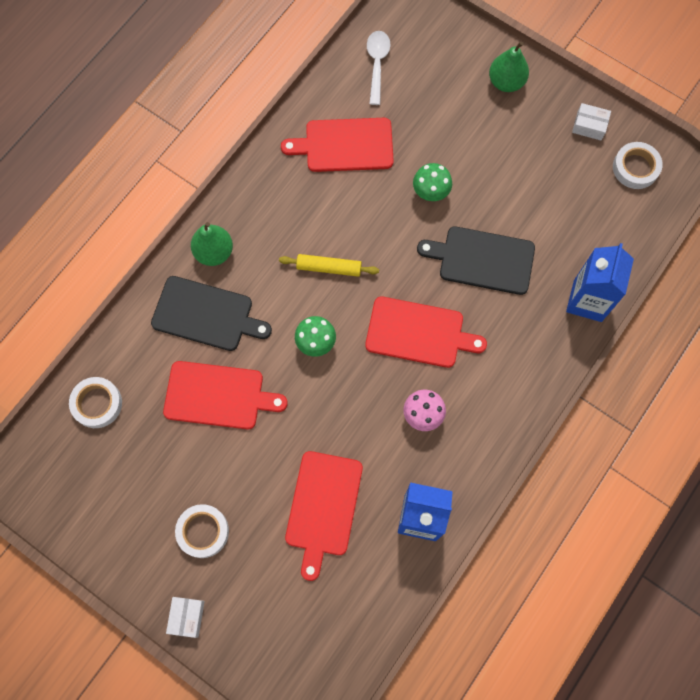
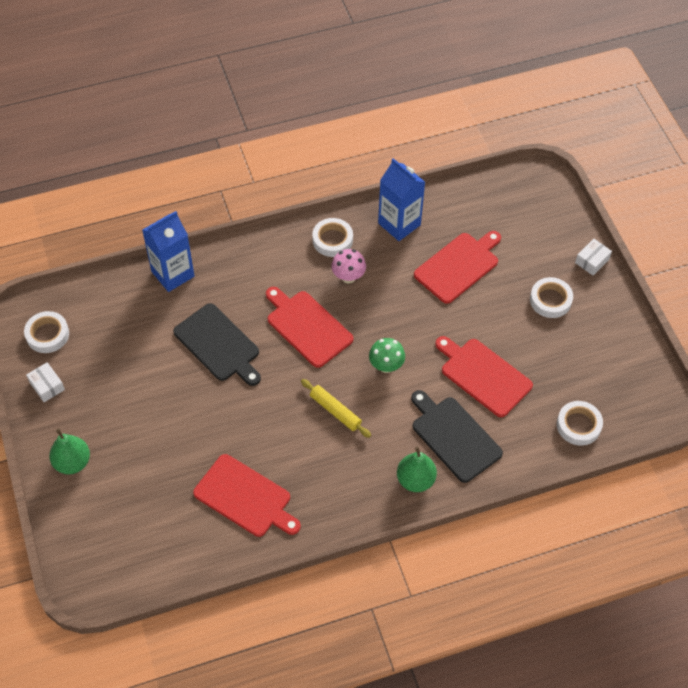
camera: 145 degrees left, 15 degrees down
(377, 64) = (159, 550): white spoon -> none
(430, 193) = (212, 416): green mushroom -> none
(471, 448) = (332, 240): none -> white tape

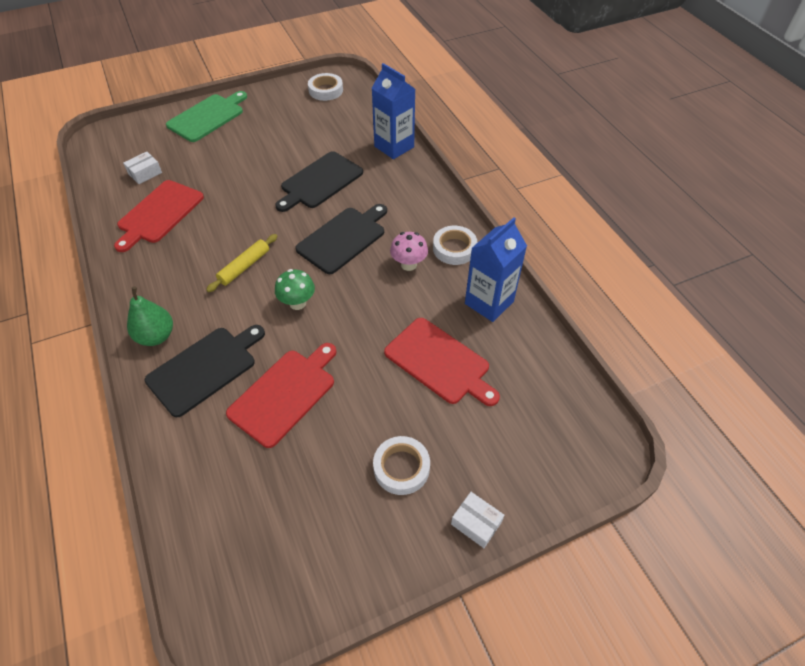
camera: 85 degrees right, 5 degrees down
(47, 386) = (278, 96): white box -> white box (145, 173)
(72, 462) = (208, 117): green pear -> green cutting board
(307, 326) = (343, 238): red cutting board -> black cutting board
(578, 425) = (207, 505): white tape -> none

